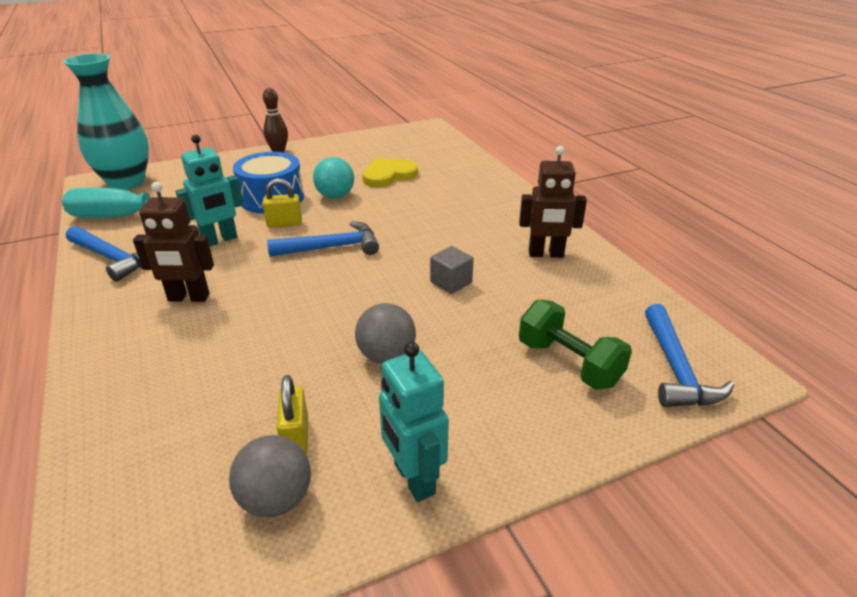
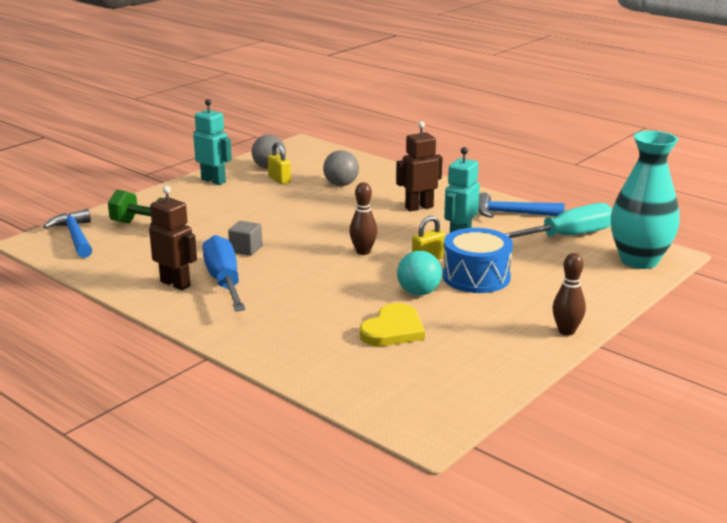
camera: 155 degrees right, 10 degrees down
(332, 247) = (363, 252): blue hammer -> brown bowling pin
(386, 356) = (260, 209): grey ball -> grey ball (341, 184)
(495, 245) = (224, 281): none -> blue screwdriver
(546, 254) = (175, 284): brown robot -> brown robot turned 60 degrees clockwise

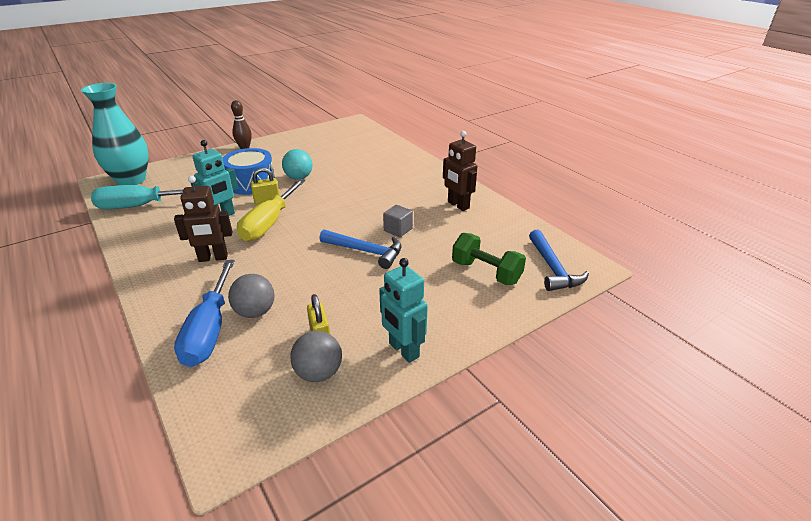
camera: 165 degrees left, 10 degrees up
(224, 281) = (422, 202): blue screwdriver -> blue screwdriver (210, 330)
(363, 252) = (307, 214): brown bowling pin -> none
(393, 330) = (334, 159): yellow heart -> none
(397, 238) = (269, 223): none -> yellow screwdriver
(512, 213) = (144, 236): blue hammer -> blue hammer (366, 251)

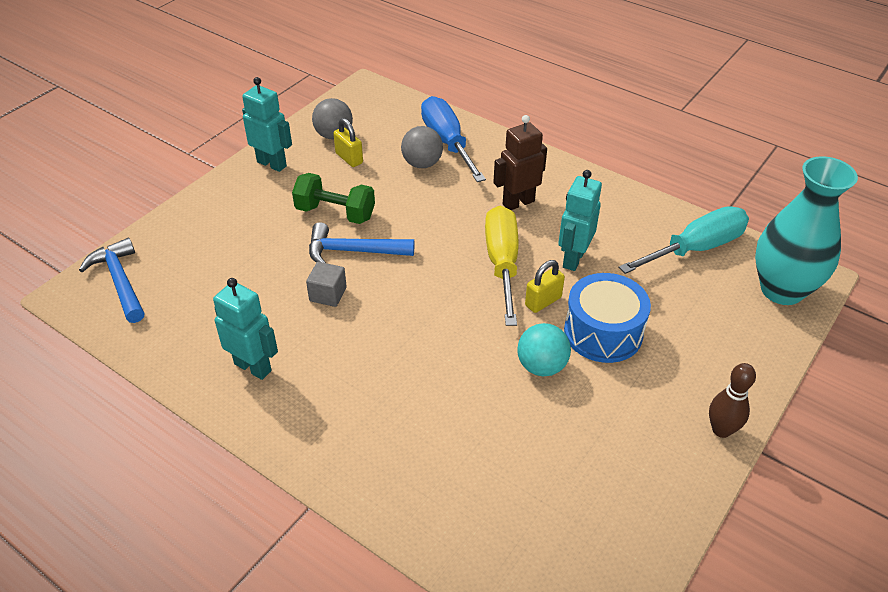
camera: 160 degrees right, 10 degrees up
(458, 205) = (253, 367): brown robot -> turquoise robot
(486, 272) = (202, 257): green dumbbell -> green dumbbell (335, 213)

